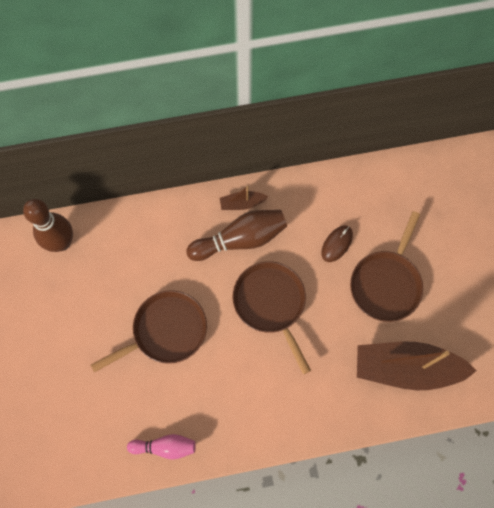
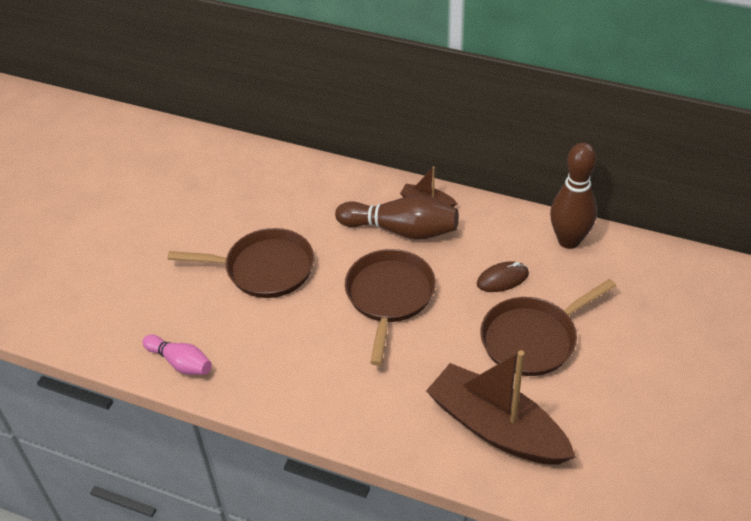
camera: 35 degrees right, 25 degrees down
(61, 242) = (229, 158): brown bowling pin -> brown bowling pin (569, 241)

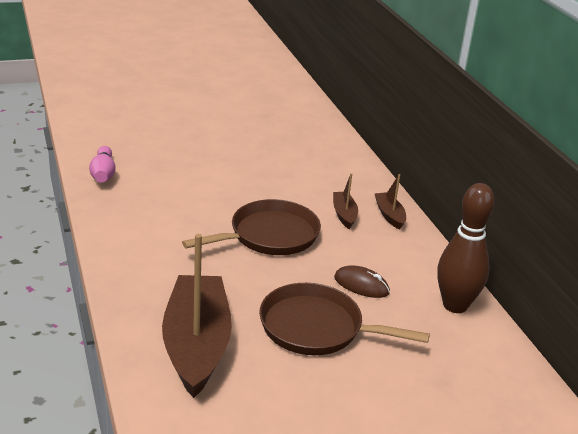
camera: 45 degrees right, 15 degrees down
(264, 269) = (227, 172): brown pan -> none
(401, 230) = (344, 214): brown bowling pin -> brown boat

